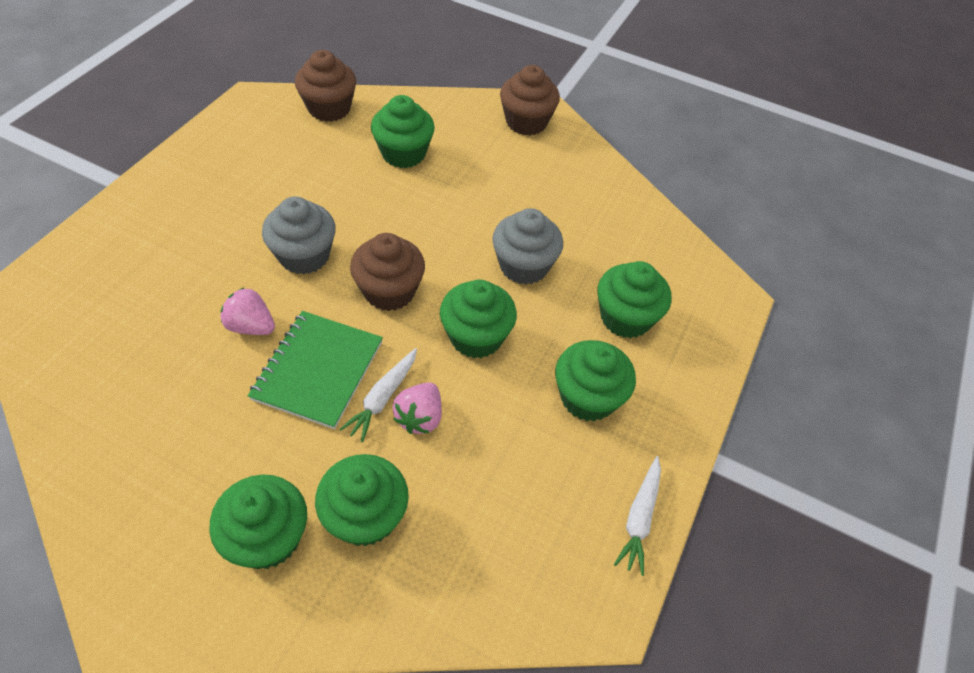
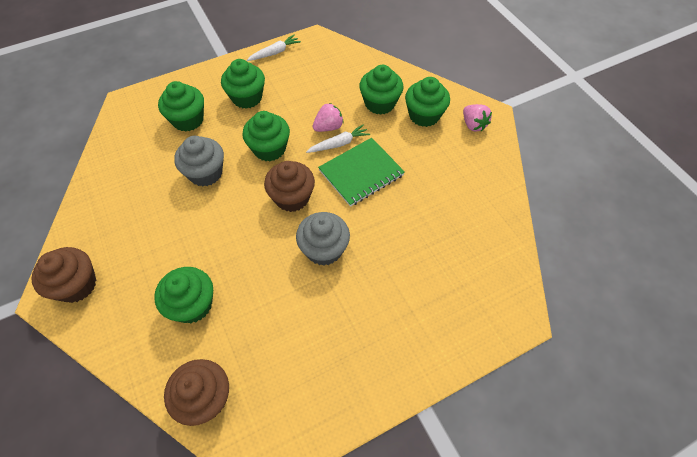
camera: 140 degrees left, 5 degrees up
(251, 326) = (382, 216): pink strawberry -> pink strawberry (473, 125)

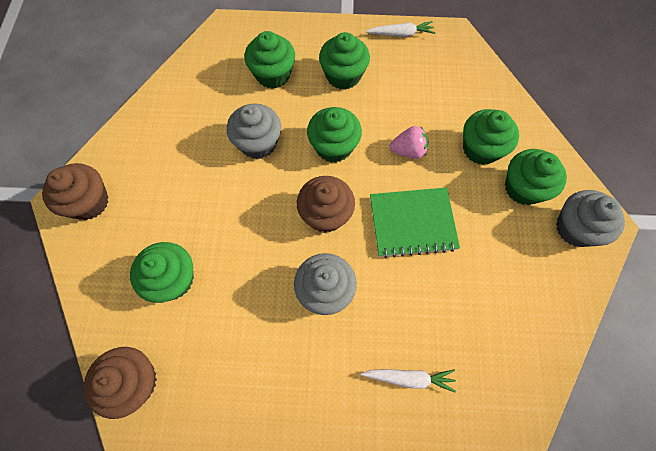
camera: 30 degrees right, 10 degrees up
(339, 144) = (408, 176): white carrot -> white carrot (409, 378)
(473, 125) = (575, 228): pink strawberry -> grey cupcake

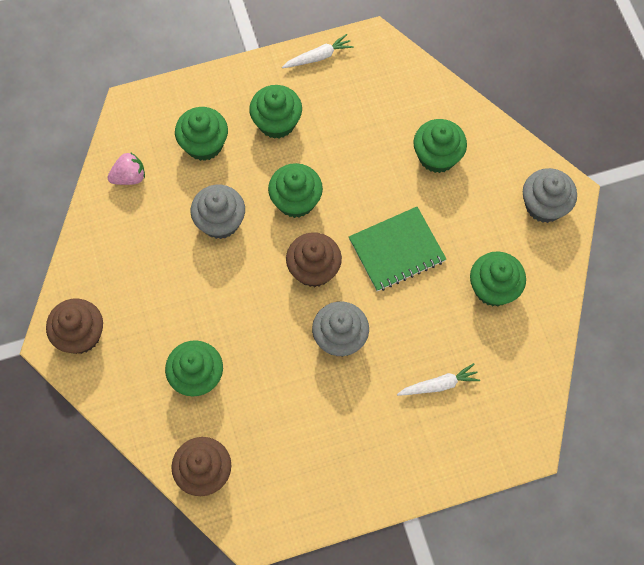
camera: 20 degrees left, 0 degrees up
(408, 151) = (369, 181): pink strawberry -> pink strawberry (129, 177)
(523, 188) = (487, 182): green cupcake -> green cupcake (493, 288)

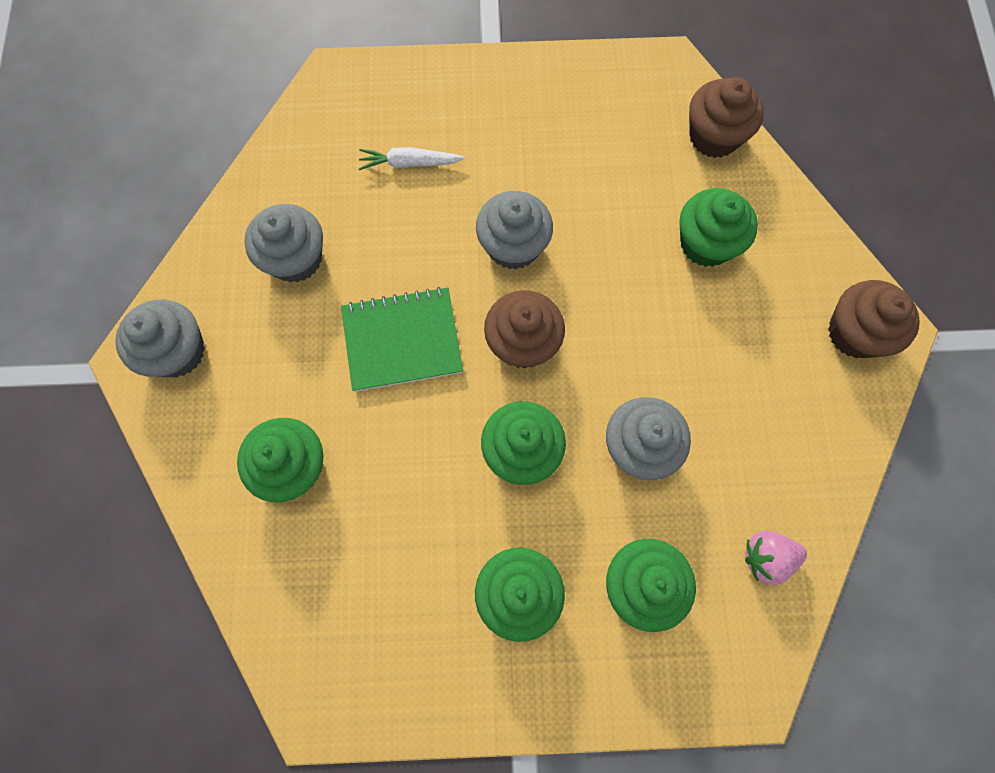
camera: 165 degrees left, 5 degrees up
(318, 57) = (417, 704): white carrot -> none
(493, 288) = (296, 259): green cupcake -> grey cupcake

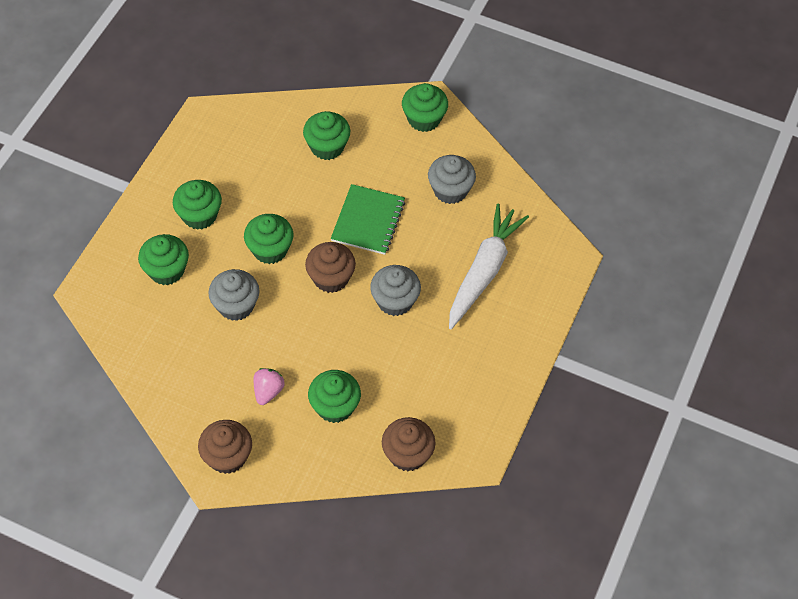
camera: 115 degrees right, 15 degrees down
(177, 351) = (424, 119): grey cupcake -> green cupcake
(409, 163) = (484, 271): white carrot -> white carrot, size x2.12
(766, 557) = (139, 335): pink strawberry -> pink strawberry (268, 391)

